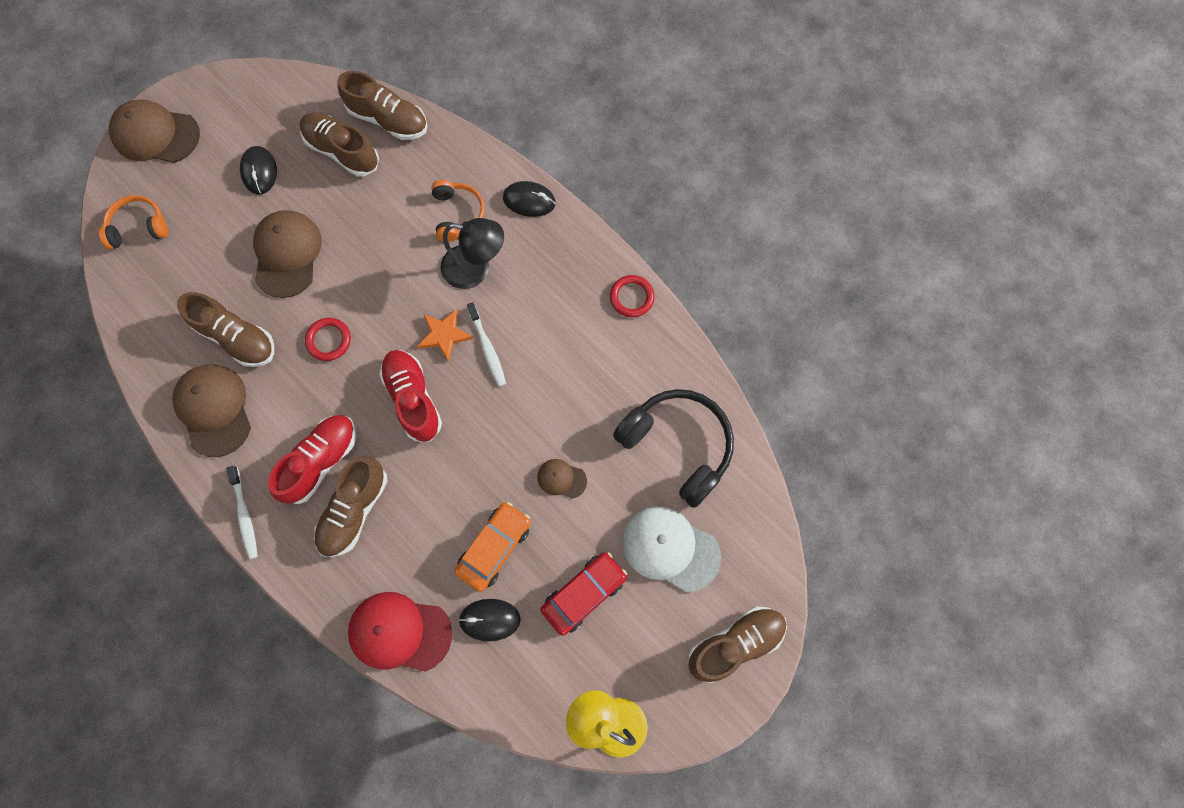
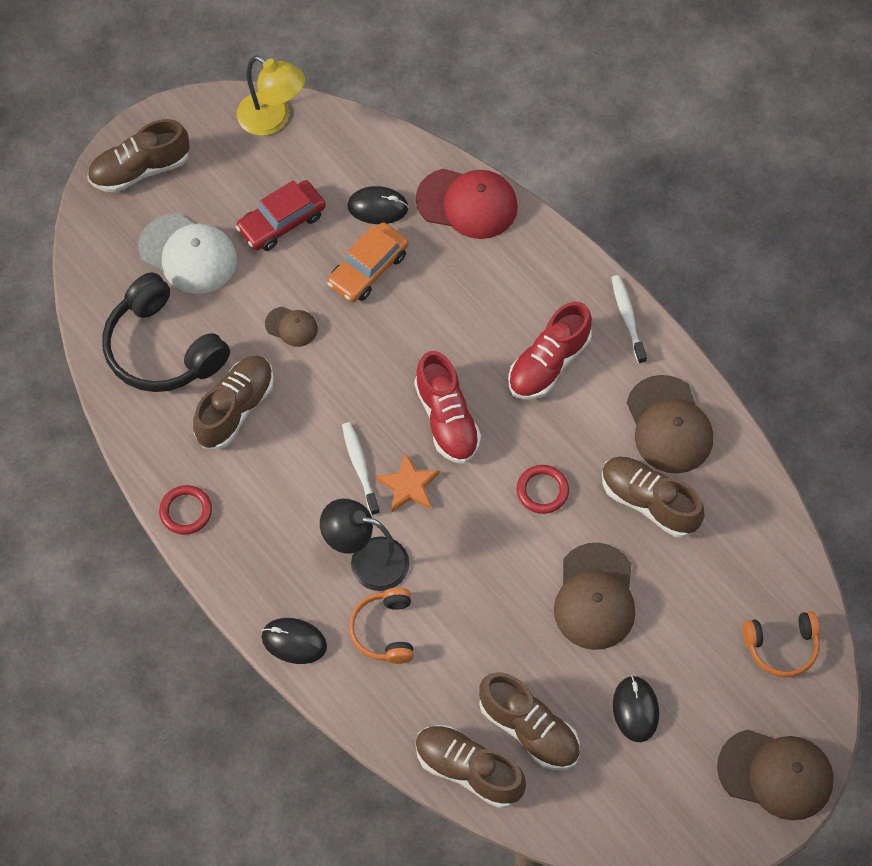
camera: 175 degrees left, 10 degrees down
(354, 510) = (512, 314): brown shoe -> brown shoe (235, 409)

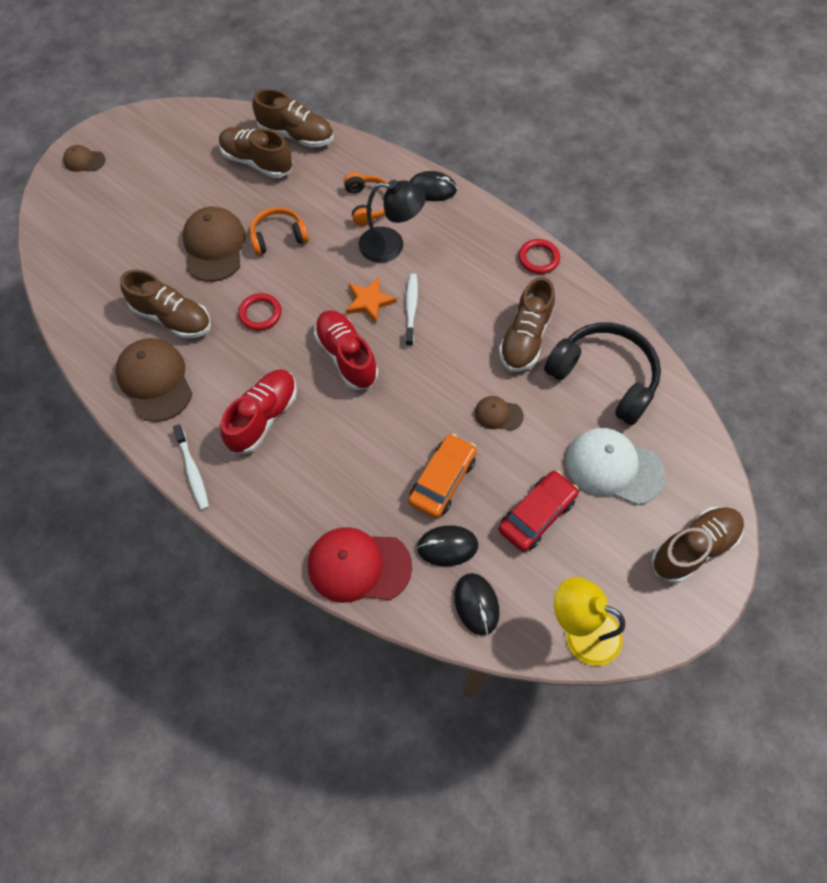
camera: 170 degrees right, 0 degrees up
(360, 467) = (411, 309): white toothbrush -> white toothbrush turned 150 degrees counterclockwise
(635, 709) = (182, 183): black mouse -> black mouse (476, 604)
(776, 774) = (84, 160): brown cap -> brown cap, size x0.51
(781, 646) = (72, 234): orange headphones -> orange headphones (278, 237)

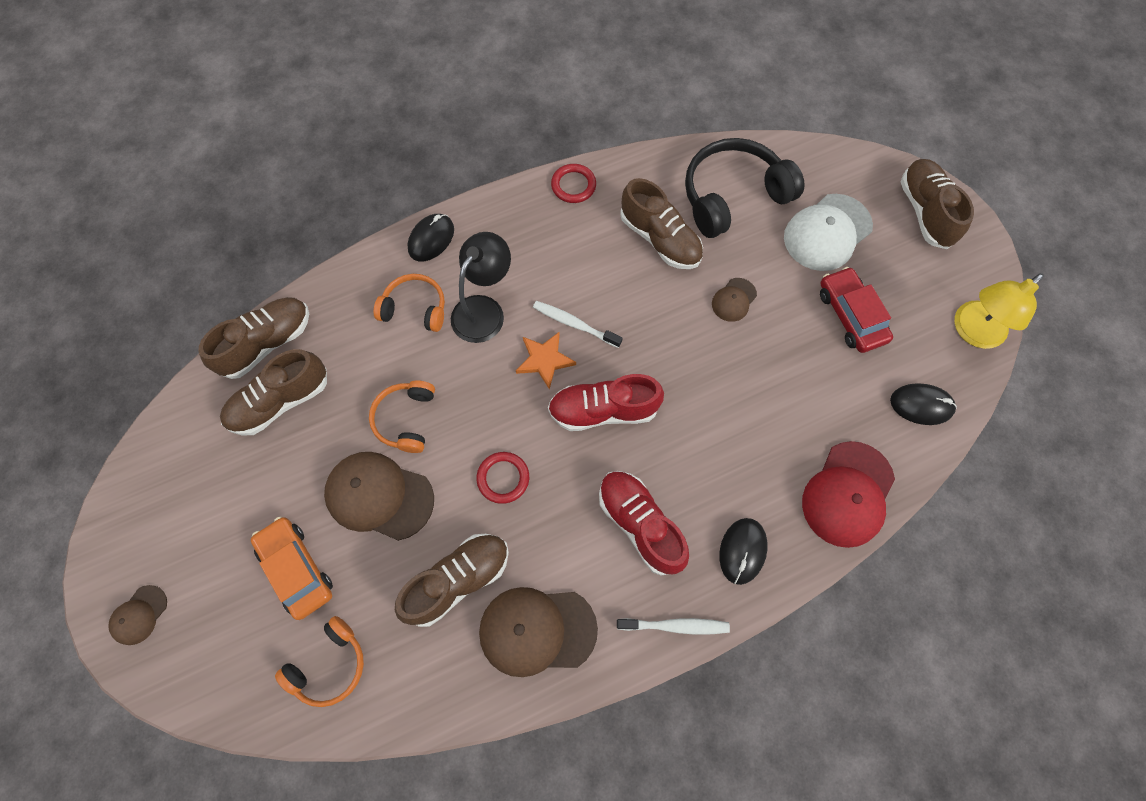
camera: 65 degrees left, 5 degrees up
(88, 270) = (329, 665): none -> orange headphones
(442, 480) = (785, 379): orange car -> orange car (296, 569)
(447, 546) = (855, 405): black mouse -> black mouse (742, 551)

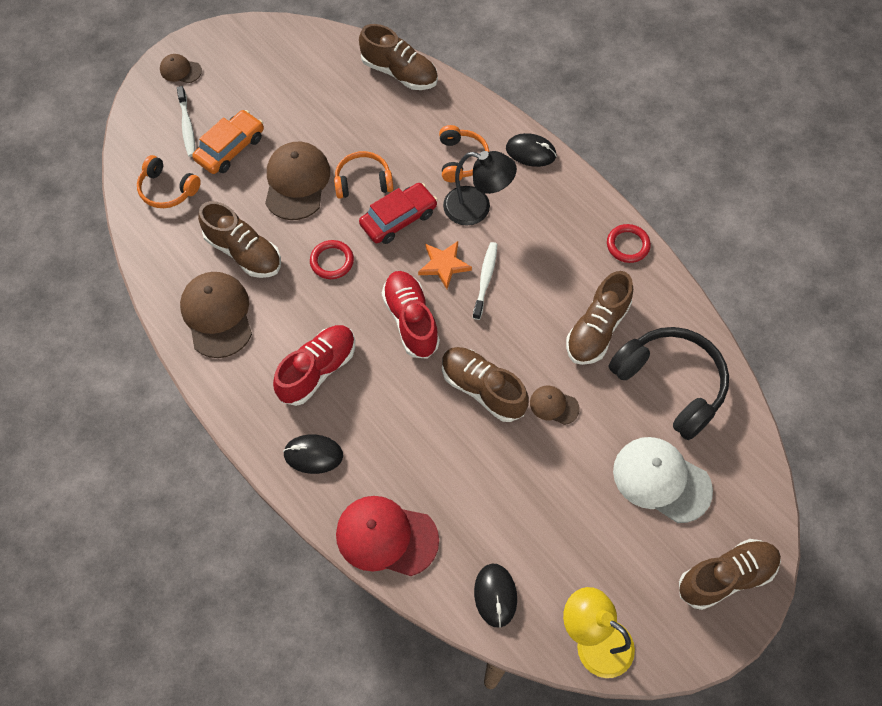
camera: 75 degrees right, 5 degrees down
(280, 402) = (354, 97): brown shoe -> brown shoe (482, 389)
(675, 626) = (240, 413): white toothbrush -> white toothbrush (187, 126)
(851, 315) = (573, 516): red car -> red car (398, 219)

